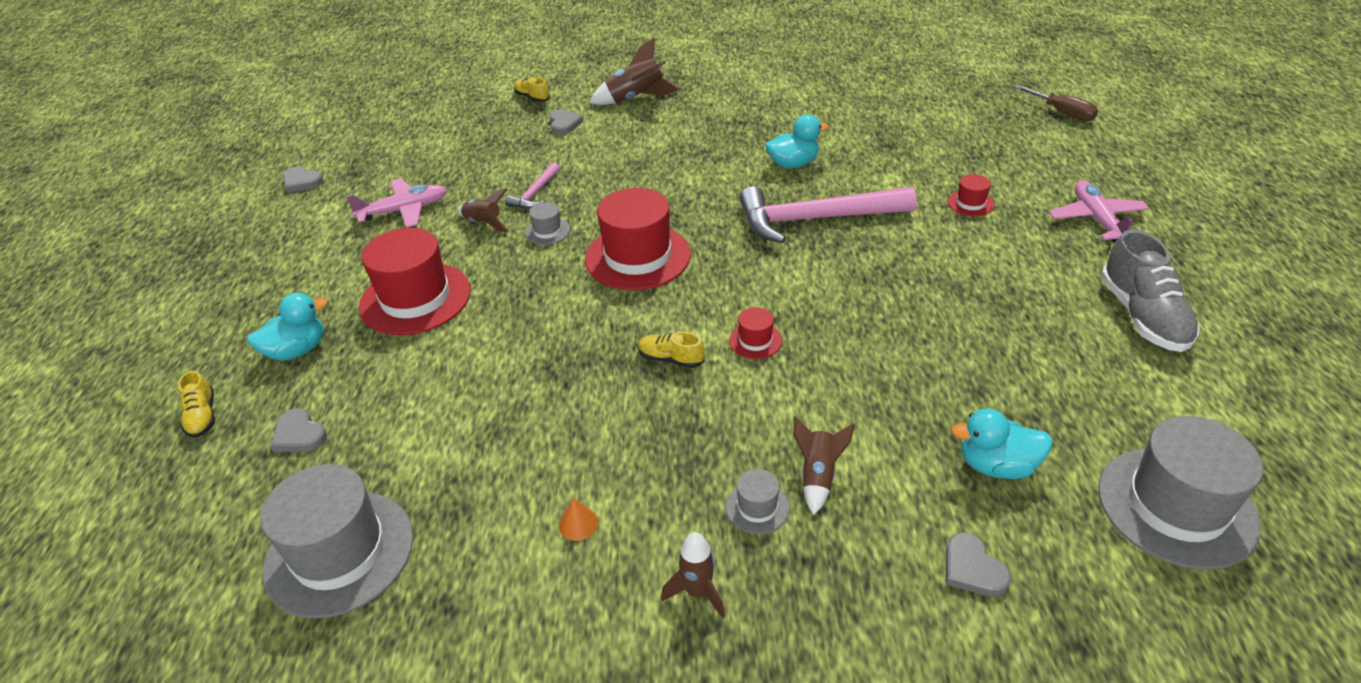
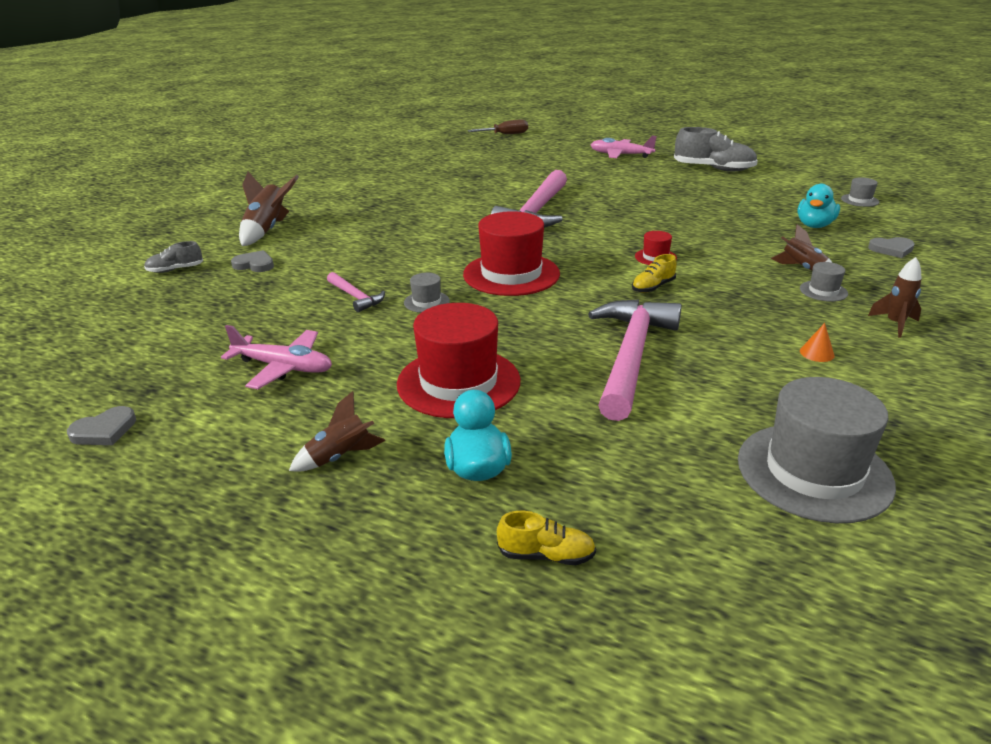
camera: 65 degrees left, 10 degrees down
(299, 435) = (629, 481): grey heart -> none
(404, 210) = (284, 367): pink plane -> pink plane turned 105 degrees clockwise
(484, 223) = (372, 328): brown rocket -> brown rocket (340, 457)
(504, 383) = (630, 356): none -> pink hammer
(532, 97) = (175, 270): yellow shoe -> grey shoe
(793, 164) = (458, 203): turquoise duck -> none
(970, 203) = (570, 174): red hat -> none
(1176, 506) = (859, 200): grey hat -> grey hat, size x0.44

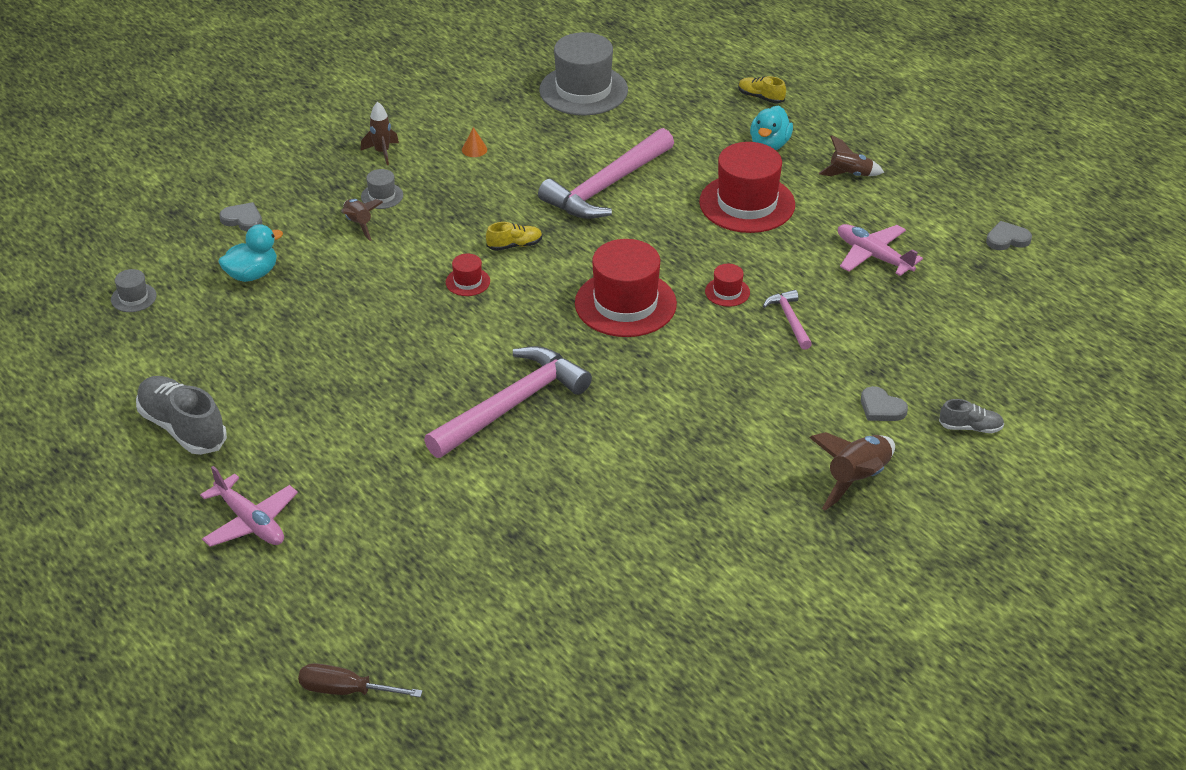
camera: 155 degrees left, 10 degrees up
(426, 302) = (727, 292): grey hat -> red hat

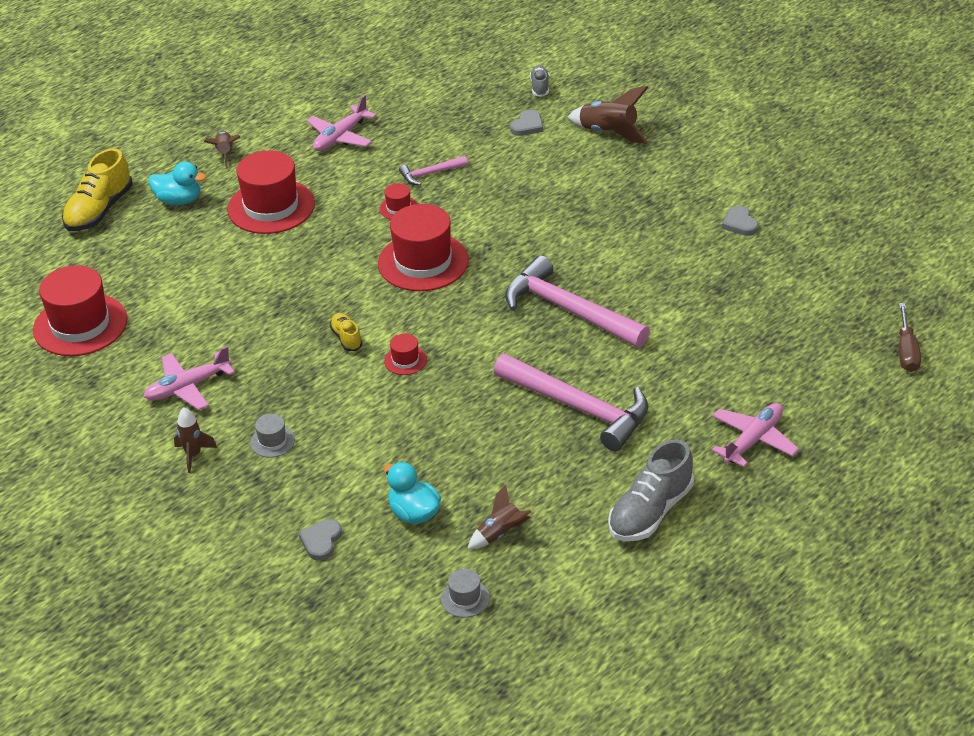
camera: 95 degrees left, 0 degrees up
(359, 224) = (322, 450): brown rocket -> brown rocket (500, 534)
(474, 149) = (187, 387): orange cone -> pink plane
(583, 90) = (80, 325): grey hat -> red hat
(607, 186) = (249, 291): pink hammer -> pink hammer (579, 407)
(760, 97) = (99, 210): yellow shoe -> yellow shoe, size x1.94
(1007, 239) = (311, 75): grey heart -> grey heart (739, 223)

